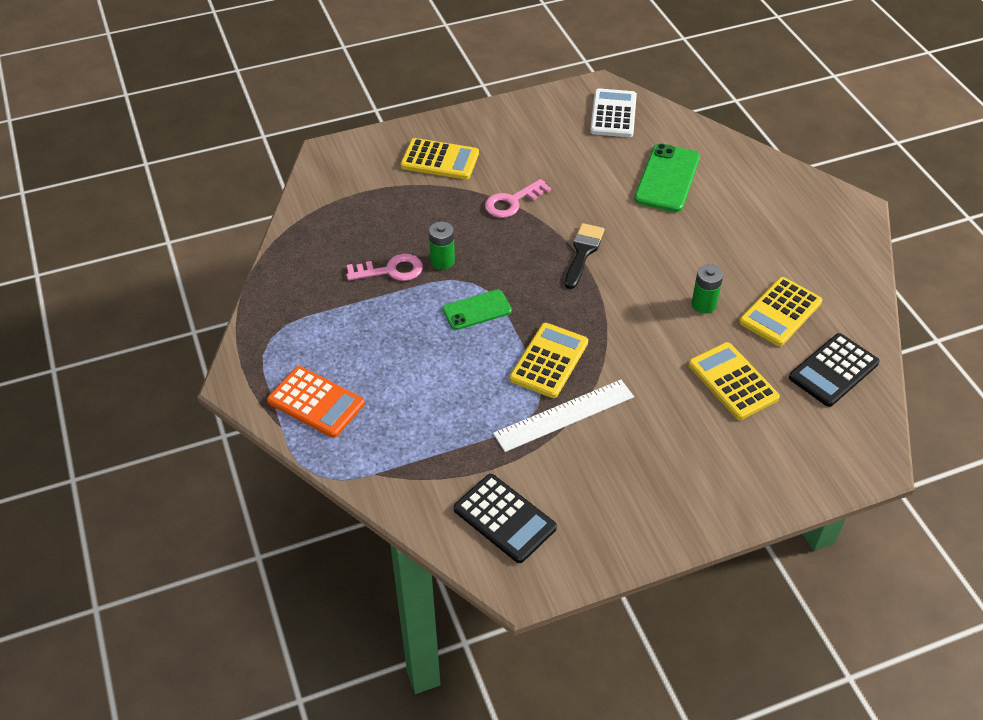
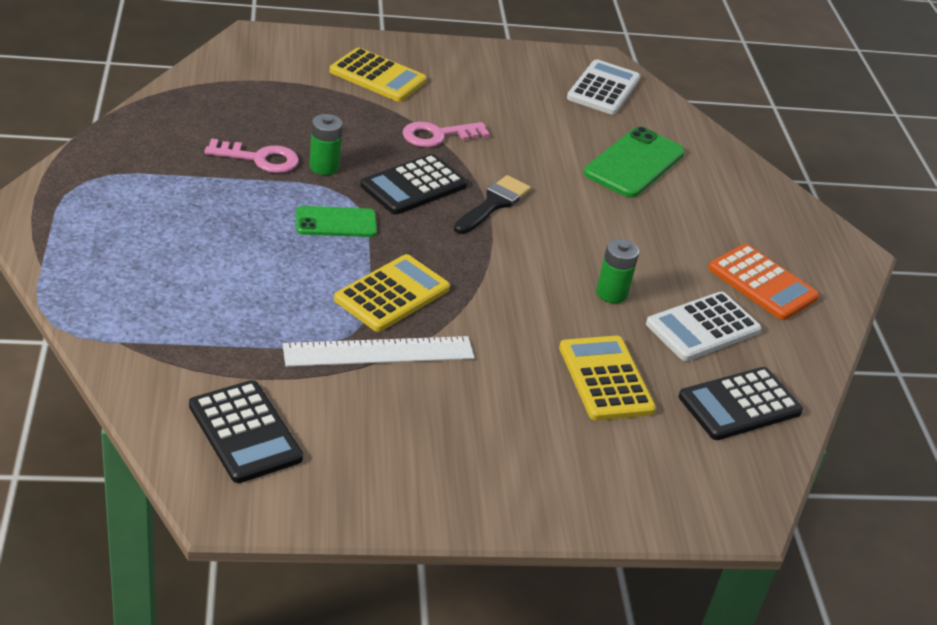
camera: 10 degrees right, 10 degrees down
(316, 402) = (96, 255): orange calculator -> orange calculator (762, 283)
(517, 256) = (413, 186): none -> black calculator
(780, 312) = (703, 327): yellow calculator -> white calculator

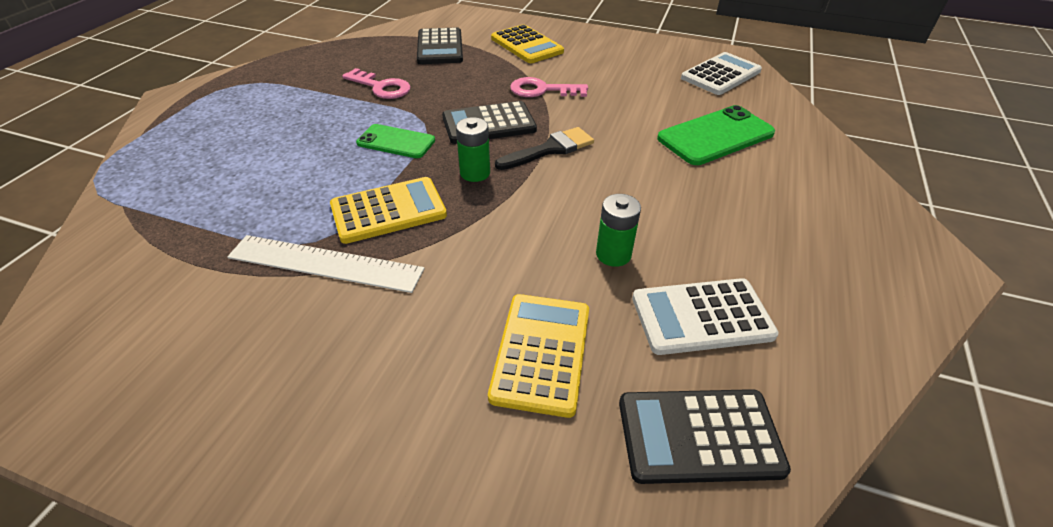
camera: 30 degrees right, 5 degrees up
(245, 432) = (122, 316): black calculator -> black calculator (440, 47)
(324, 167) = (426, 99): green battery -> green battery (475, 173)
(762, 283) = (805, 279): orange calculator -> none

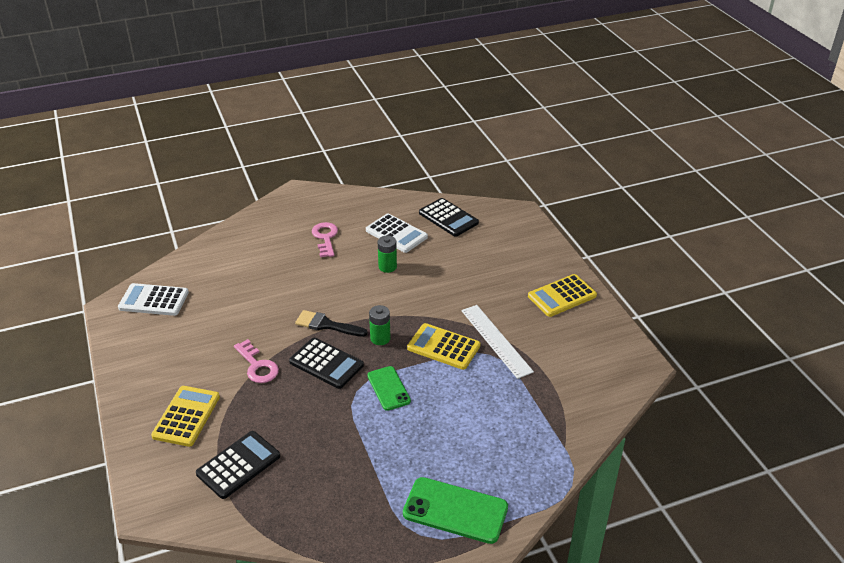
camera: 130 degrees left, 5 degrees down
(381, 87) = (336, 447): pink key -> pink key (325, 238)
(541, 353) = (459, 260): yellow calculator -> yellow calculator (562, 296)
(715, 136) = (246, 275): green phone -> green phone (455, 510)

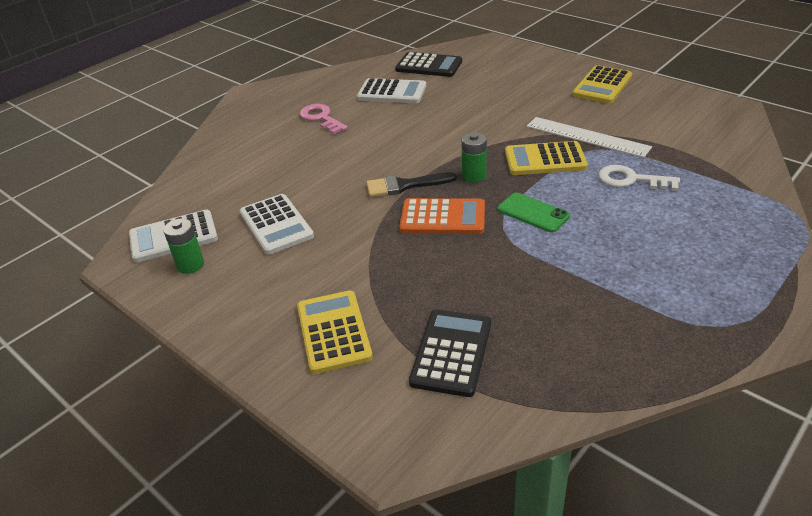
camera: 25 degrees left, 0 degrees up
(220, 319) = (276, 225): none -> white calculator
(257, 366) = (368, 249): pink key -> none
(326, 363) = (442, 218): black calculator -> orange calculator
(387, 267) = (413, 119): green battery -> green battery (190, 265)
(455, 510) = (730, 288): green phone -> none
(486, 393) = (631, 180): none -> white key

